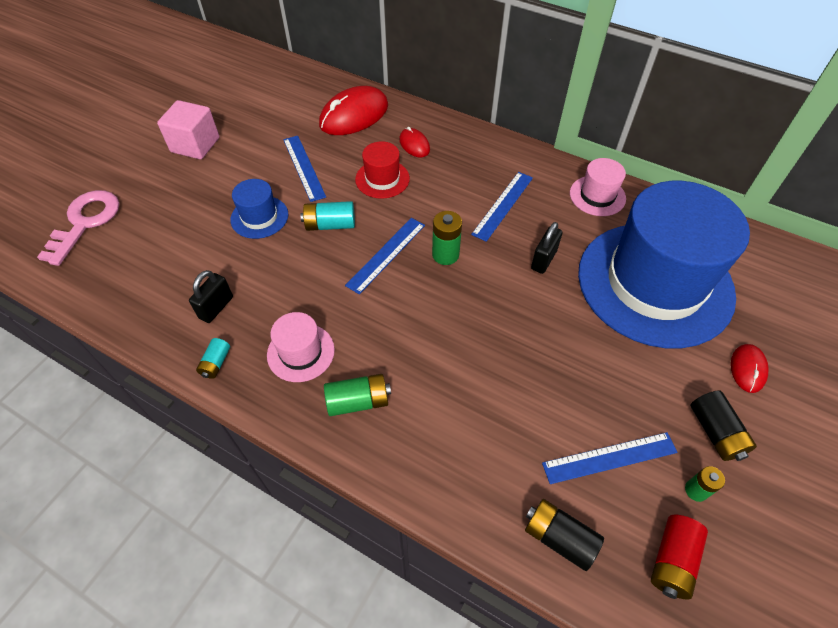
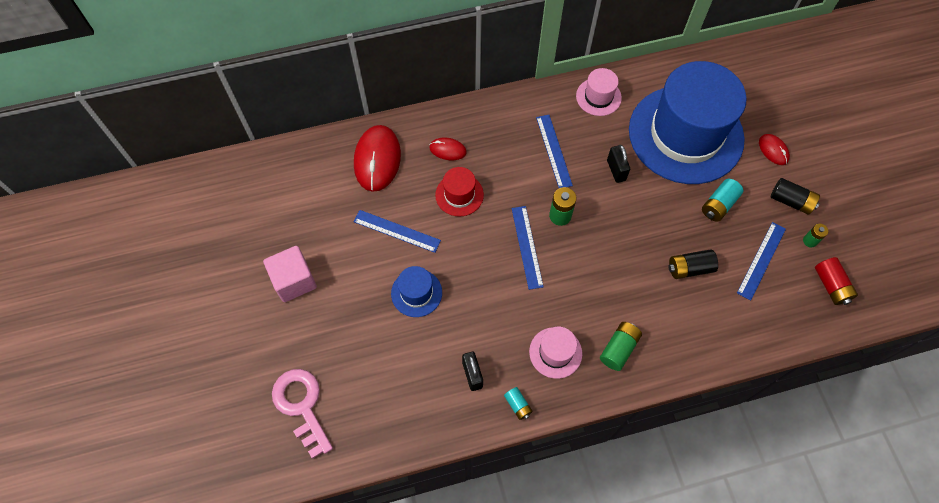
camera: 45 degrees left, 10 degrees up
(330, 225) = (468, 257): turquoise battery -> turquoise battery (718, 205)
(559, 537) = (779, 322): black battery -> black battery (689, 268)

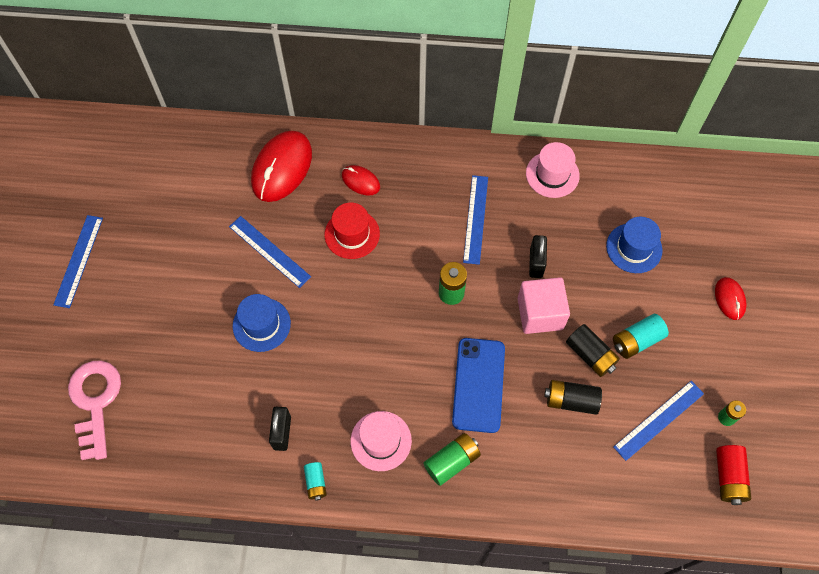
camera: 20 degrees right, 0 degrees up
(294, 281) = (143, 269): pink cube -> pink cube (540, 313)
(527, 247) = (400, 315): blue ruler -> blue ruler (79, 261)
(613, 281) = (478, 385): none -> blue phone
(685, 134) = (634, 248): blue hat -> blue hat, size x0.41
(791, 201) = (724, 364): black battery -> black battery (590, 355)

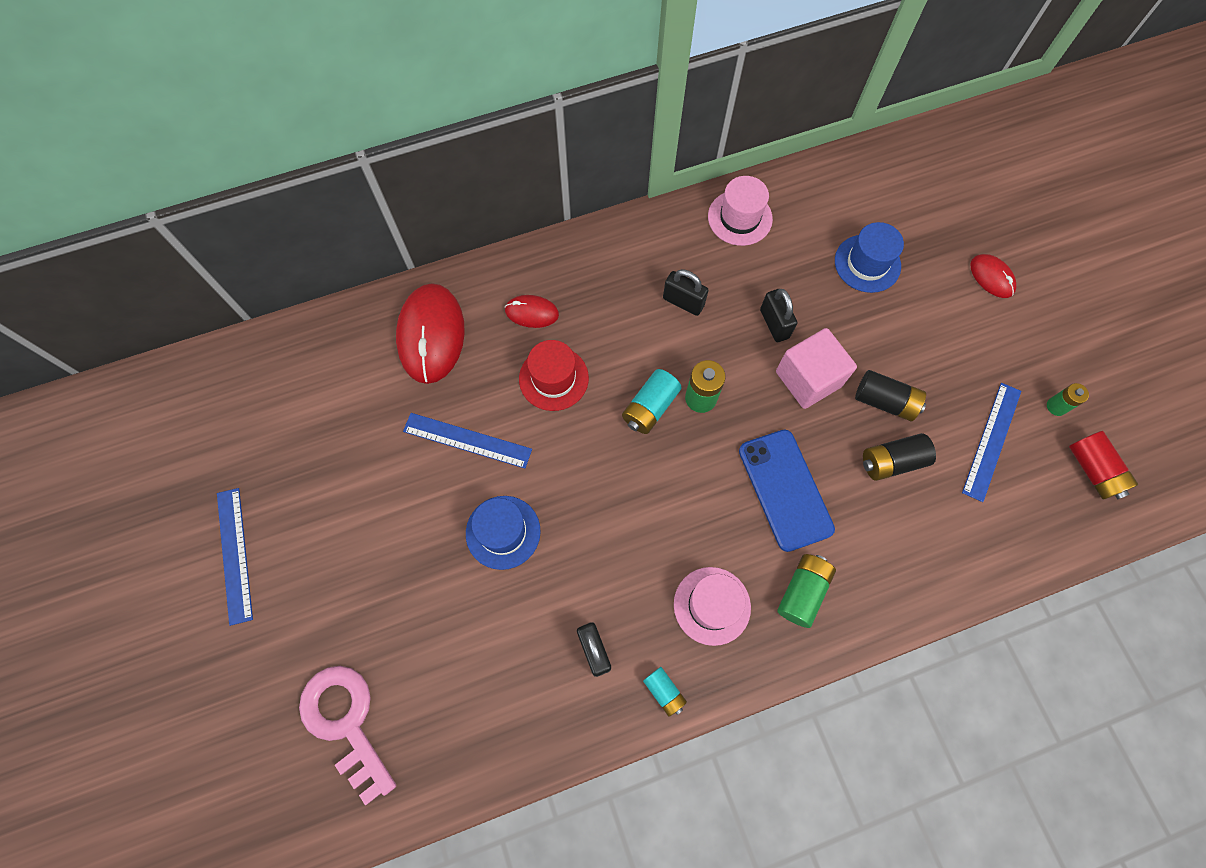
camera: 25 degrees left, 5 degrees up
(475, 219) = (683, 302): blue ruler -> black padlock
(636, 341) = (923, 364): turquoise battery -> turquoise battery (650, 407)

